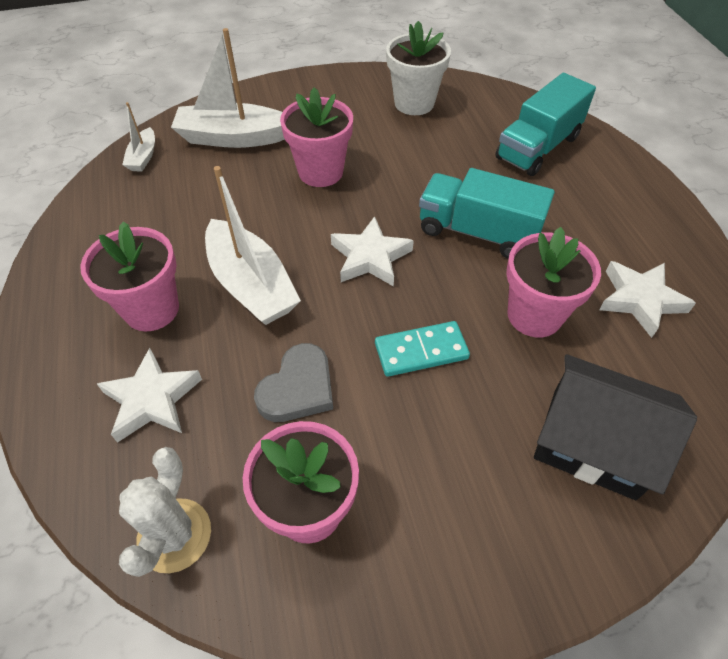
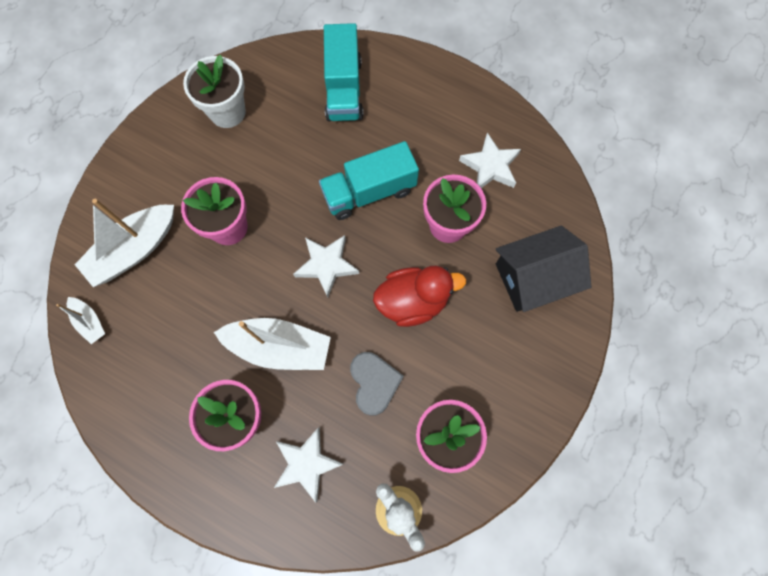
camera: 45 degrees left, 20 degrees up
(421, 351) = (413, 301): turquoise domino -> red duck

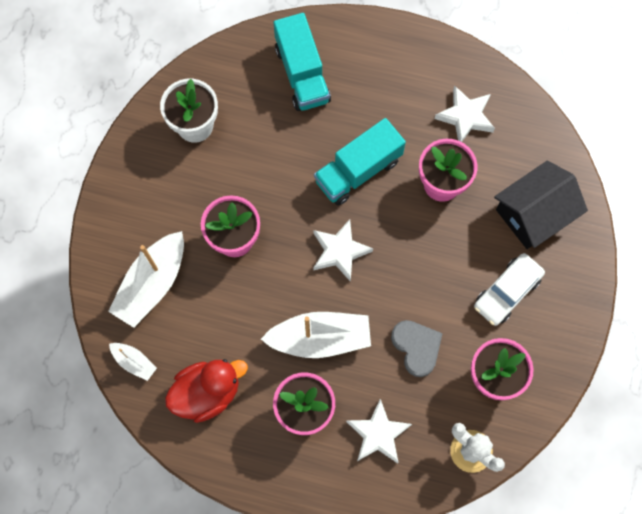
camera: 15 degrees left, 0 degrees up
(413, 301) = (430, 264): red duck -> red duck (207, 392)
(484, 350) = (507, 292): none -> white car

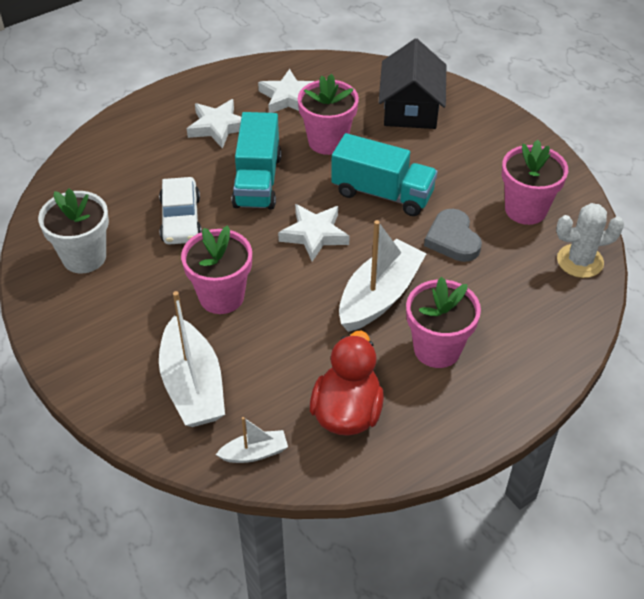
camera: 50 degrees left, 25 degrees down
(302, 74) = (132, 163): turquoise truck -> turquoise truck (382, 193)
(378, 434) = (508, 311): white star -> white star (218, 127)
(416, 347) = (453, 239): grey heart -> grey heart turned 120 degrees counterclockwise
(507, 292) = (460, 159): white car -> white car (181, 219)

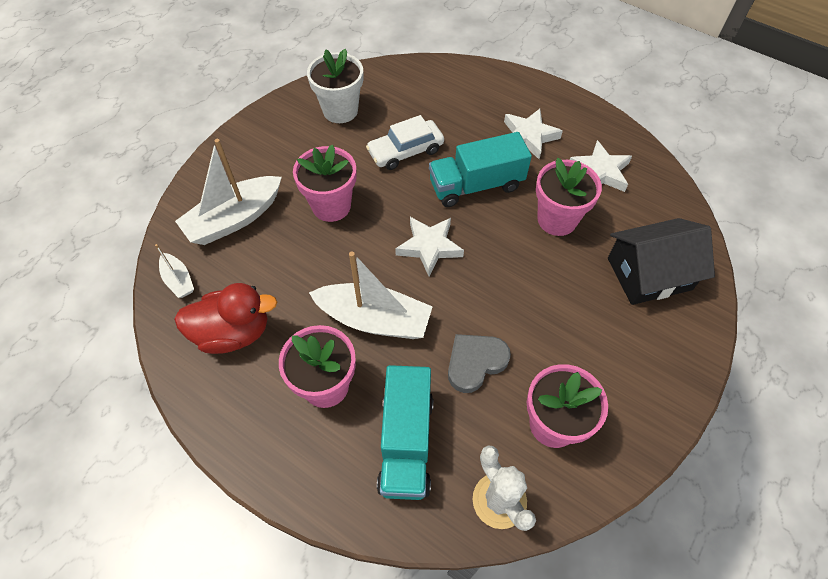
camera: 70 degrees right, 10 degrees up
(382, 193) = (509, 284): turquoise truck -> turquoise truck (406, 442)

